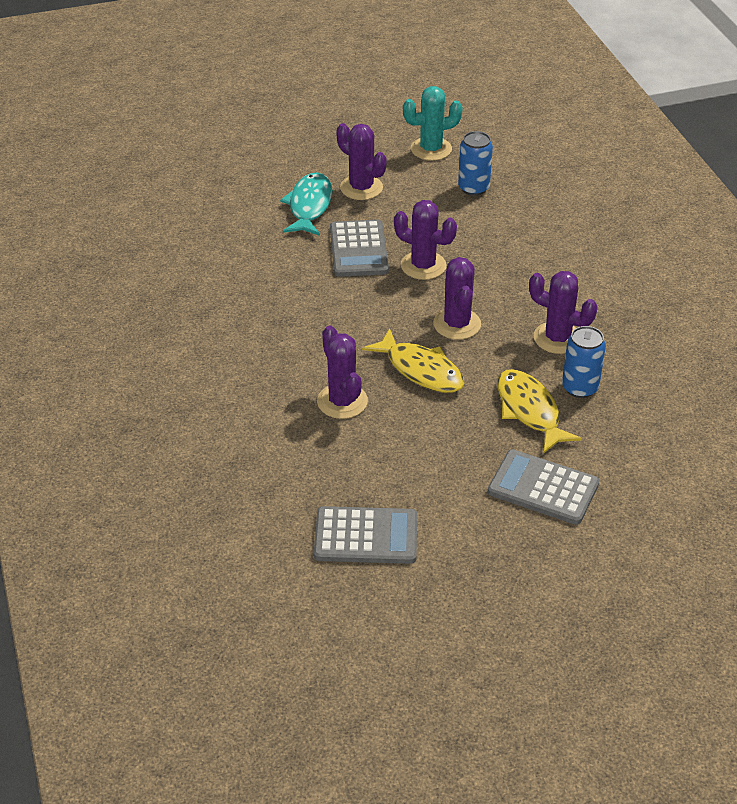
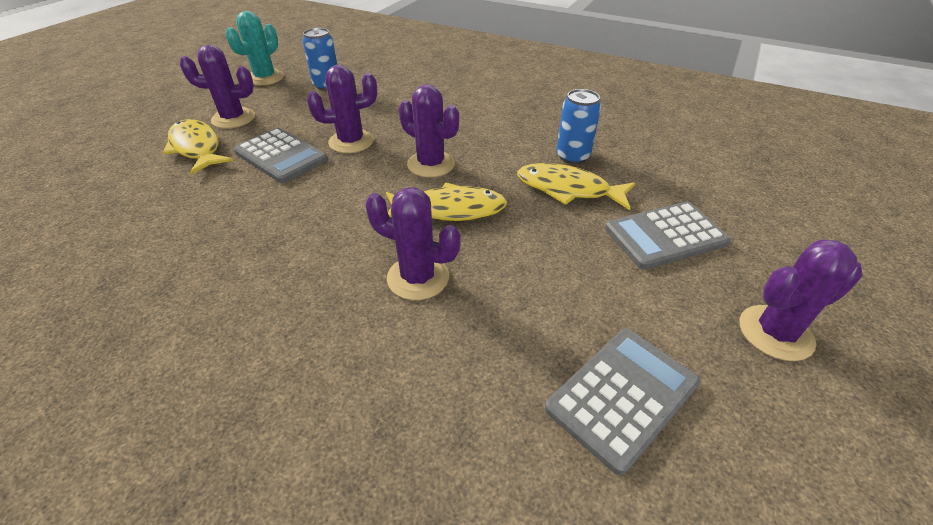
camera: 45 degrees left, 0 degrees up
(309, 206) = (197, 148): turquoise fish -> yellow fish
(557, 338) = (511, 137): purple cactus -> purple cactus (775, 333)

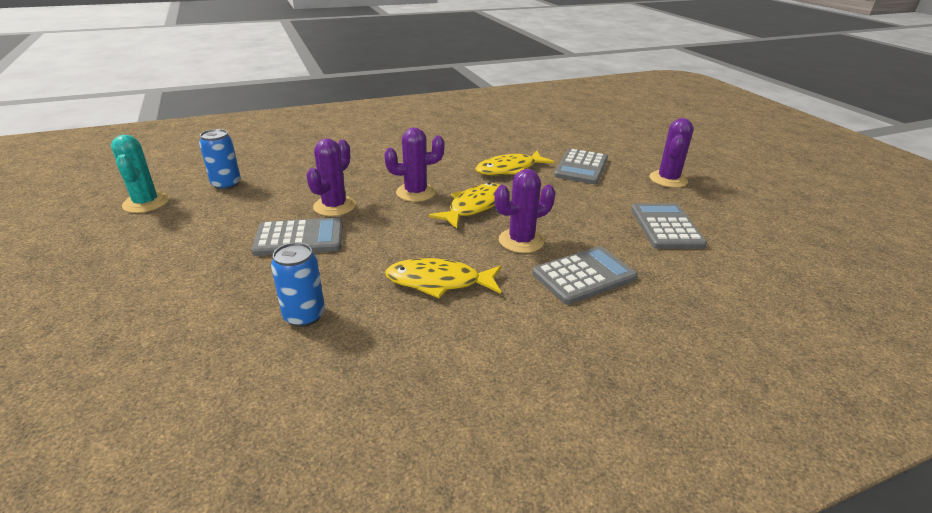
camera: 50 degrees left, 10 degrees down
(197, 148) = (206, 270): yellow fish -> yellow fish (439, 282)
(233, 118) = (190, 239): purple cactus -> none
(395, 368) = (584, 275): none -> grey calculator
(572, 156) = (482, 154): blue can -> blue can (304, 316)

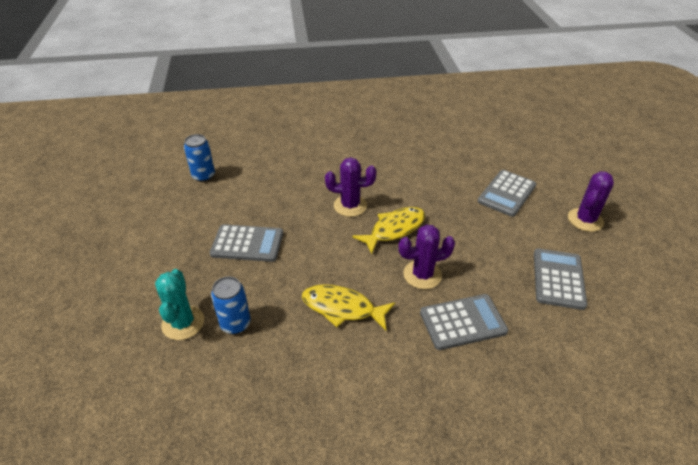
camera: 15 degrees right, 10 degrees up
(146, 203) = (143, 189): turquoise cactus -> turquoise cactus (183, 323)
(334, 206) = (281, 212): purple cactus -> none
(509, 169) = (439, 188): yellow fish -> none

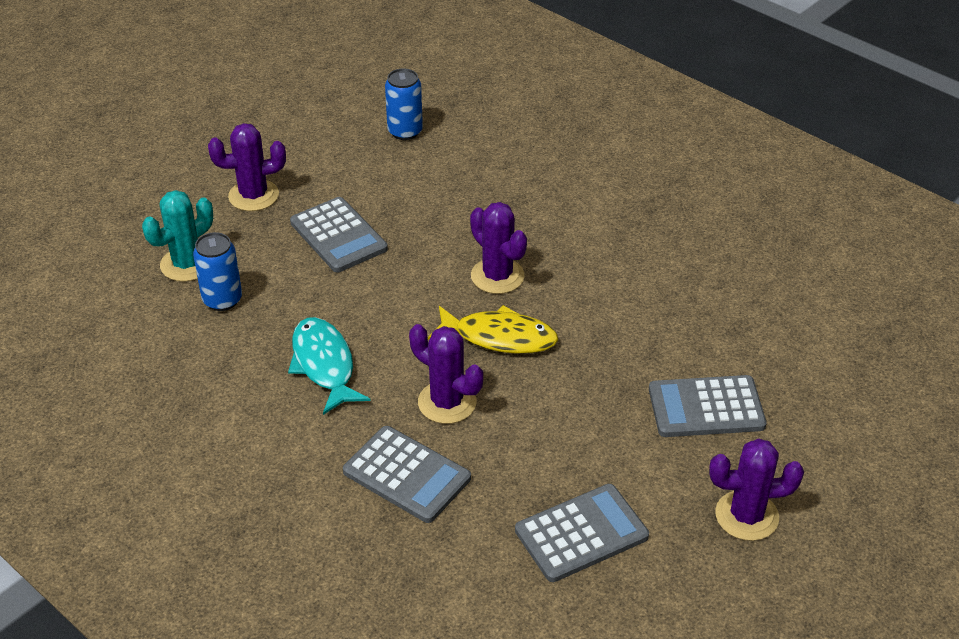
camera: 50 degrees right, 0 degrees up
(167, 259) = (253, 195): none -> purple cactus
(342, 308) = (324, 365): yellow fish -> turquoise fish

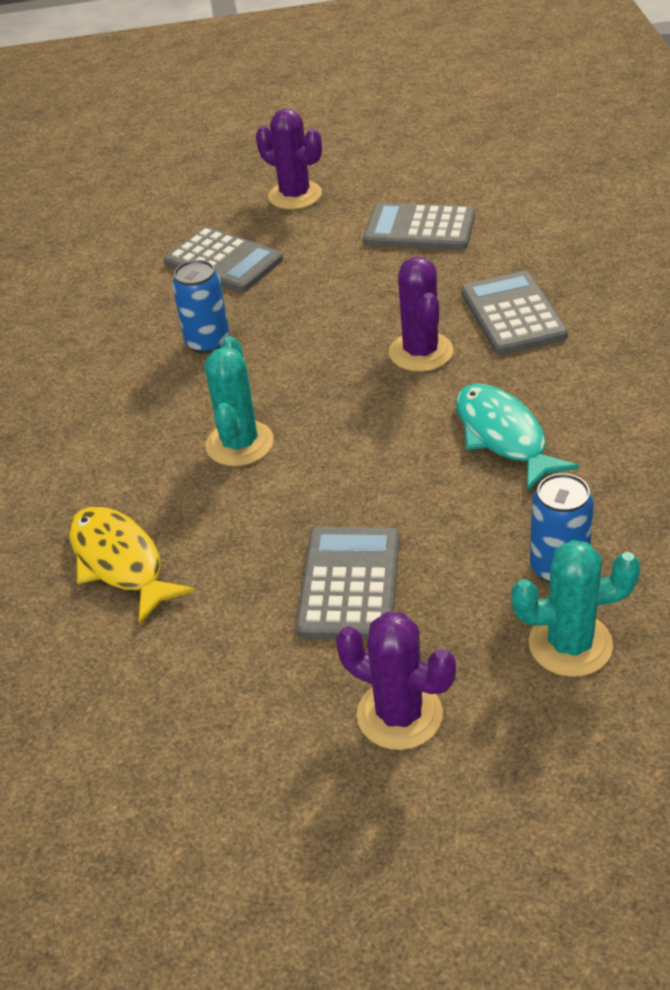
camera: 135 degrees left, 0 degrees up
(324, 365) = (503, 436): turquoise fish -> turquoise fish turned 135 degrees clockwise
(405, 131) = (98, 711): blue can -> blue can (208, 342)
(497, 276) = (239, 444): purple cactus -> turquoise cactus
(499, 337) = (311, 385): yellow fish -> yellow fish (120, 562)

